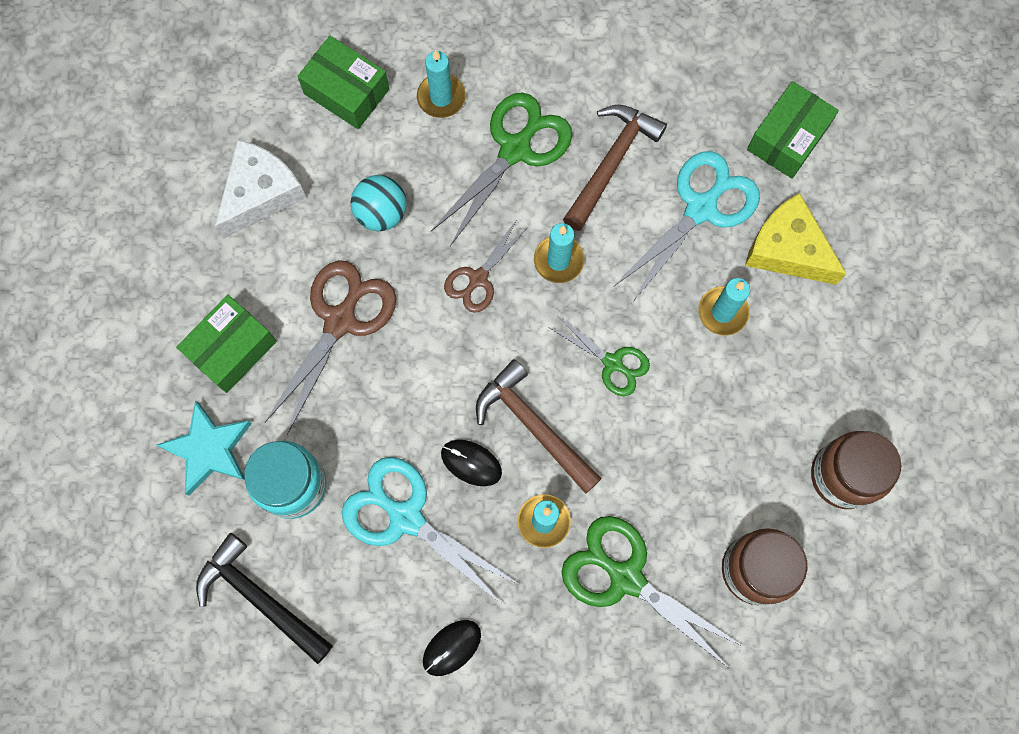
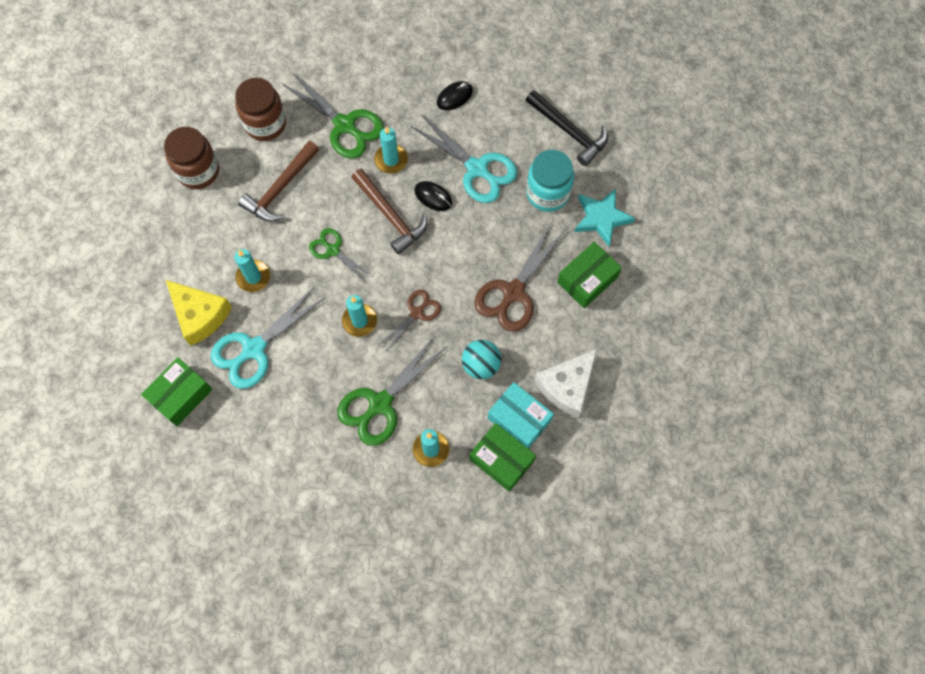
camera: 175 degrees left, 5 degrees down
(325, 144) = (519, 419): none -> turquoise box
(611, 162) = (312, 388): brown hammer -> brown hammer (280, 188)

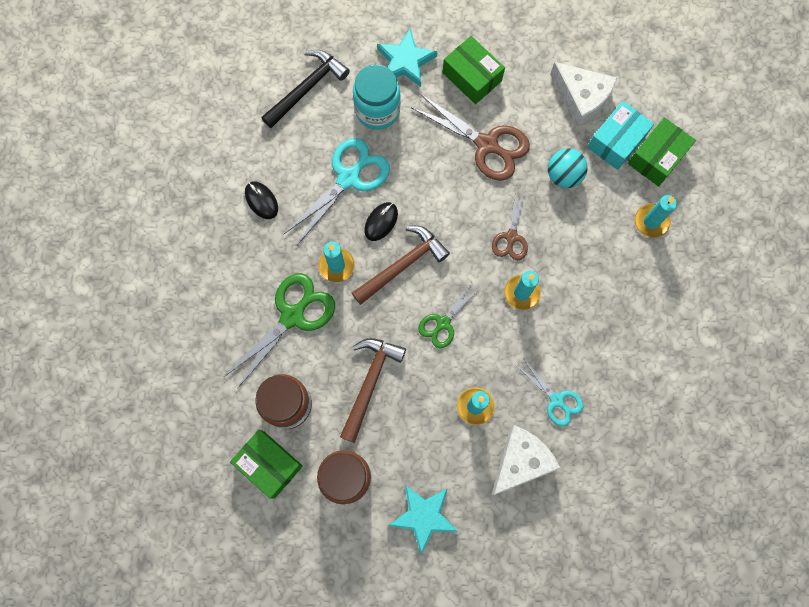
camera: 90 degrees left, 5 degrees up
(159, 232) = (423, 516): none -> turquoise star
(181, 395) = (611, 474): green box -> green box (269, 464)
(200, 315) = (521, 461): yellow cheese -> white cheese
(254, 349) = (556, 400): turquoise scissors -> turquoise scissors, size x0.59
(280, 188) = (370, 383): brown hammer -> brown hammer turned 105 degrees counterclockwise
(380, 404) = (608, 270): green scissors -> none
(416, 313) = (511, 237): brown scissors -> brown scissors turned 120 degrees counterclockwise

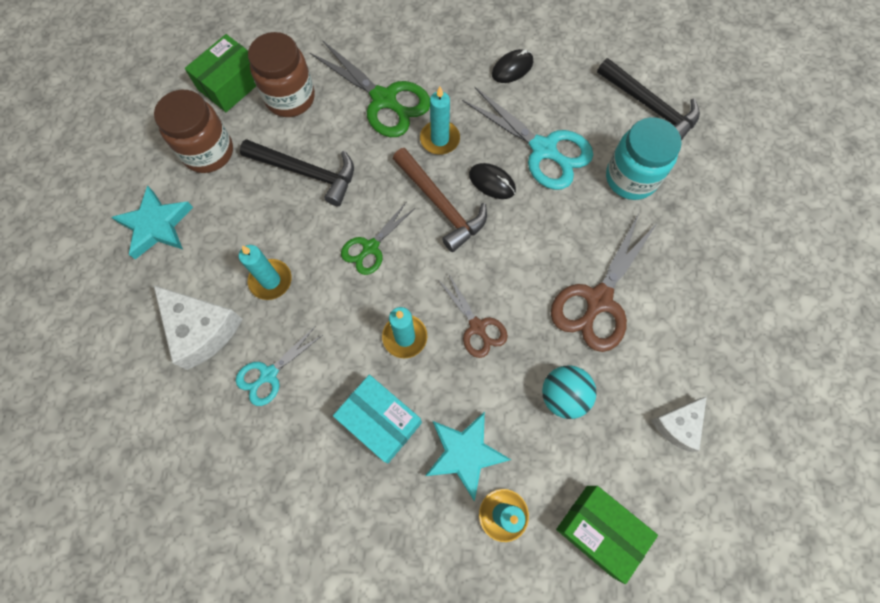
camera: 90 degrees right, 5 degrees down
(370, 383) = (306, 172): brown hammer -> black hammer
(405, 61) = (699, 208): turquoise star -> turquoise star (464, 453)
(443, 323) = (370, 247): green scissors -> green scissors turned 90 degrees counterclockwise
(472, 77) = (690, 284): green box -> none
(511, 237) = (477, 327): brown scissors -> brown scissors turned 135 degrees counterclockwise
(581, 98) = (678, 425): white cheese -> white cheese, size x0.62
(616, 141) = (619, 471): turquoise box -> turquoise box (380, 421)

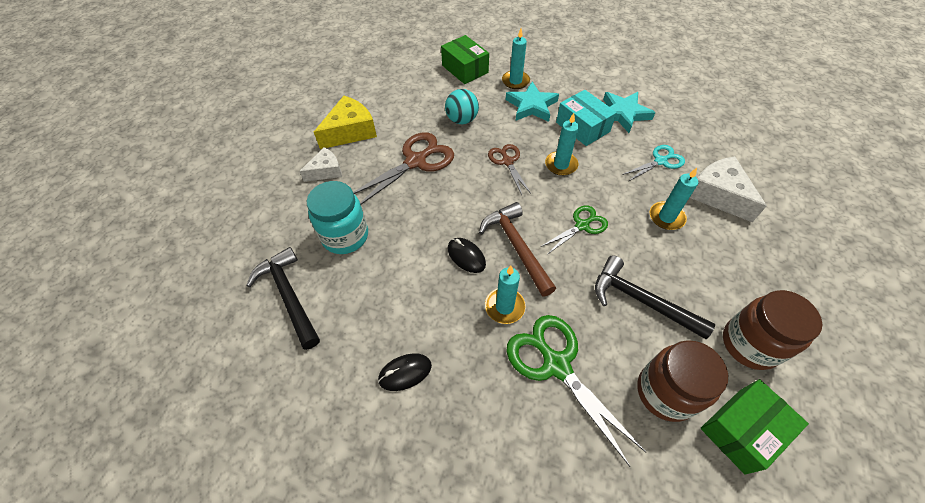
camera: 165 degrees left, 15 degrees down
(156, 225) = (782, 279): turquoise star -> turquoise star (623, 114)
(543, 149) = (409, 276): turquoise scissors -> none
(678, 425) = (399, 98): white cheese -> white cheese (326, 171)
(713, 335) = (350, 131): none -> yellow cheese

